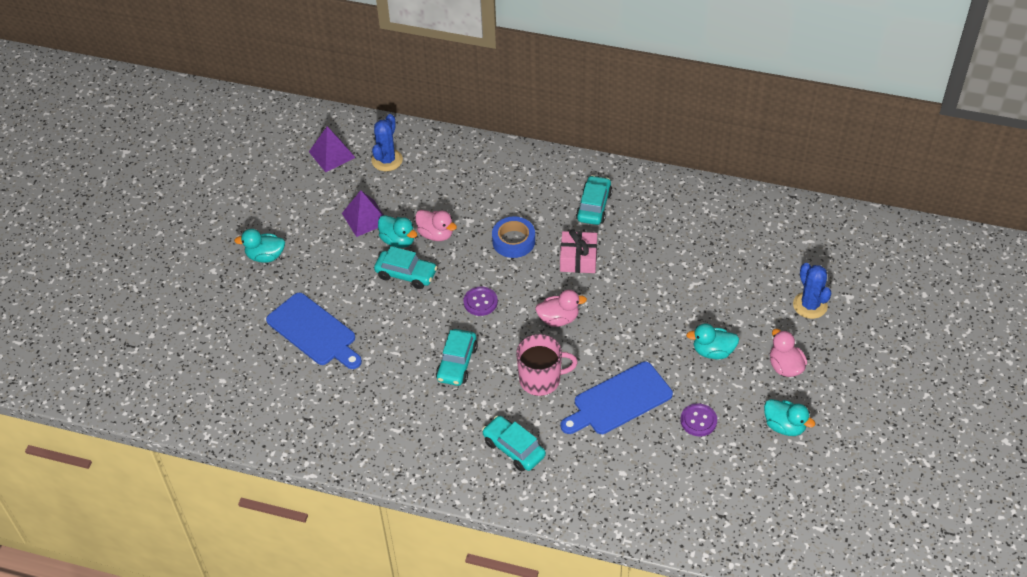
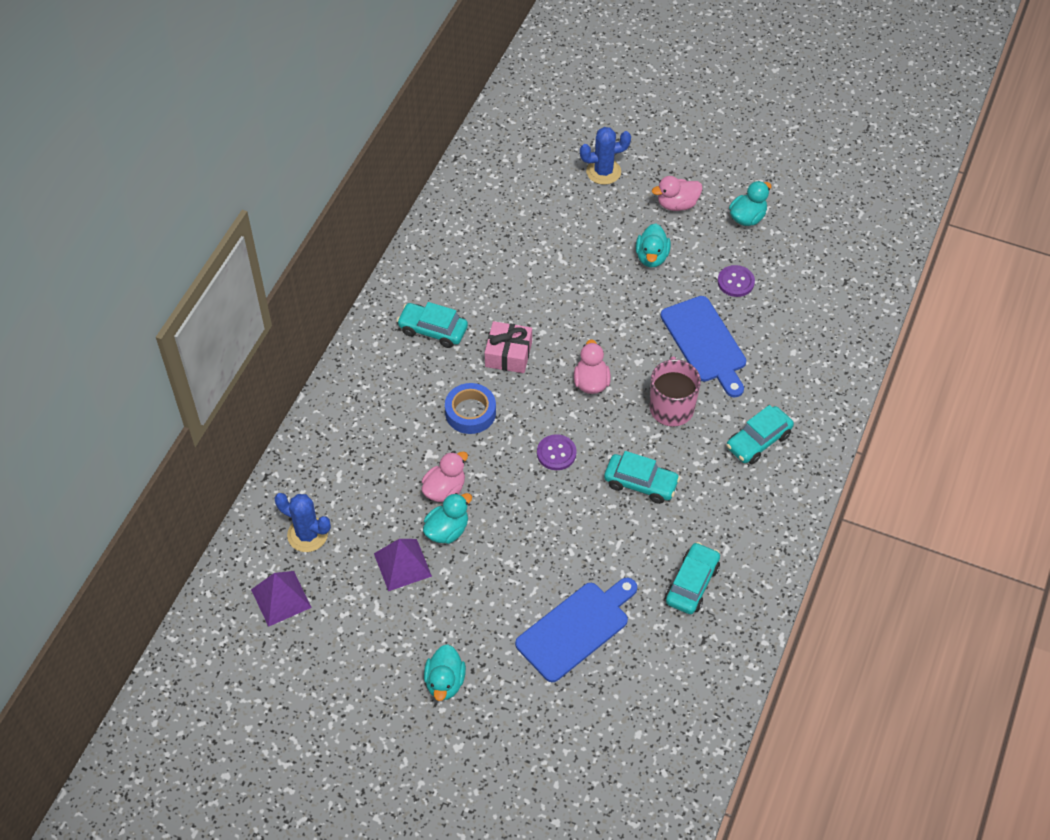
camera: 85 degrees left, 5 degrees up
(406, 274) = (502, 525): turquoise car -> turquoise car (692, 584)

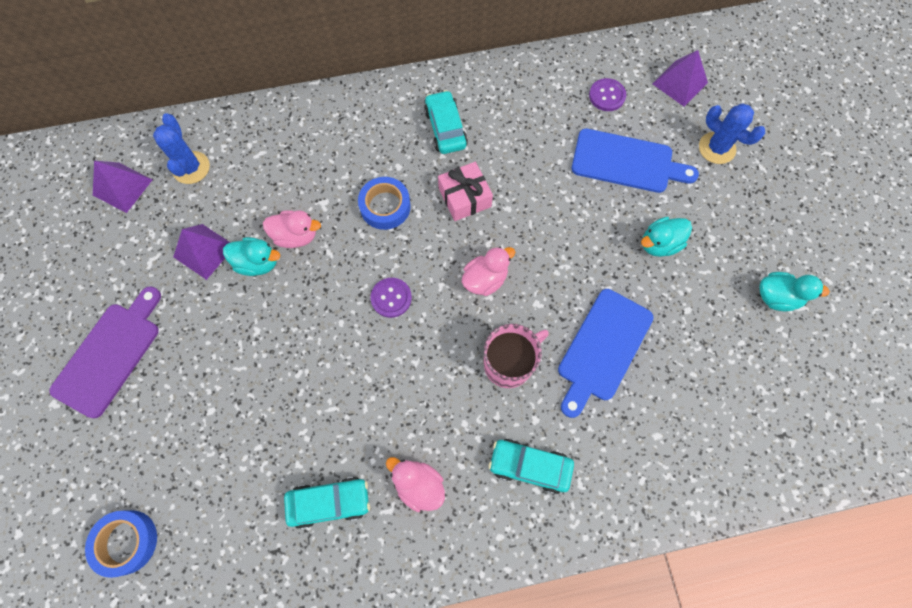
camera: 55 degrees right, 15 degrees up
(445, 682) = (110, 354): turquoise duck -> purple cutting board
(528, 156) = (679, 83): none -> purple pyramid
(576, 628) = (222, 428): blue cutting board -> blue cutting board (627, 162)
(621, 742) = (126, 542): none -> blue tape
(641, 483) = (408, 388): turquoise car -> none
(677, 204) = (736, 228): pink duck -> pink duck (418, 485)
(735, 282) = (693, 332): purple button -> purple button (607, 96)

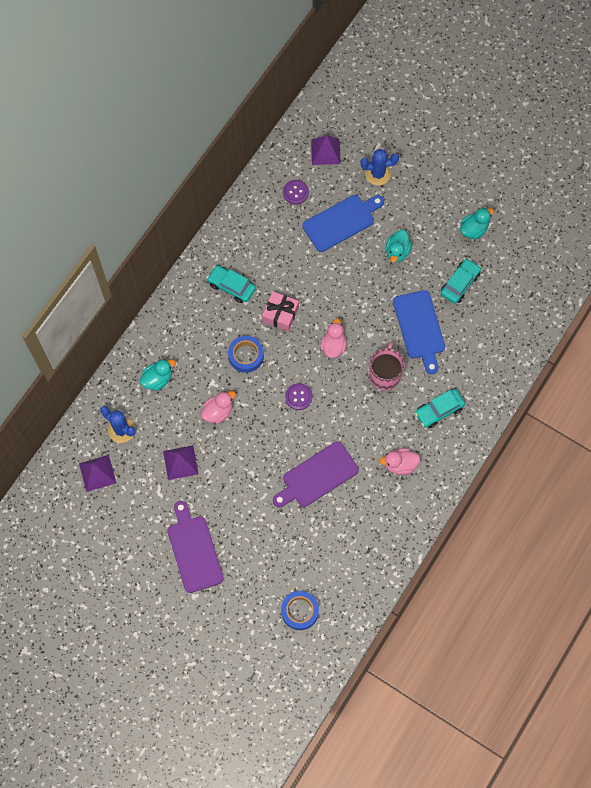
camera: 45 degrees left, 0 degrees up
(257, 263) = (214, 442): turquoise duck -> turquoise duck (158, 379)
(316, 404) = (317, 476): none -> purple cutting board
(329, 502) = (369, 509): turquoise car -> turquoise car (459, 284)

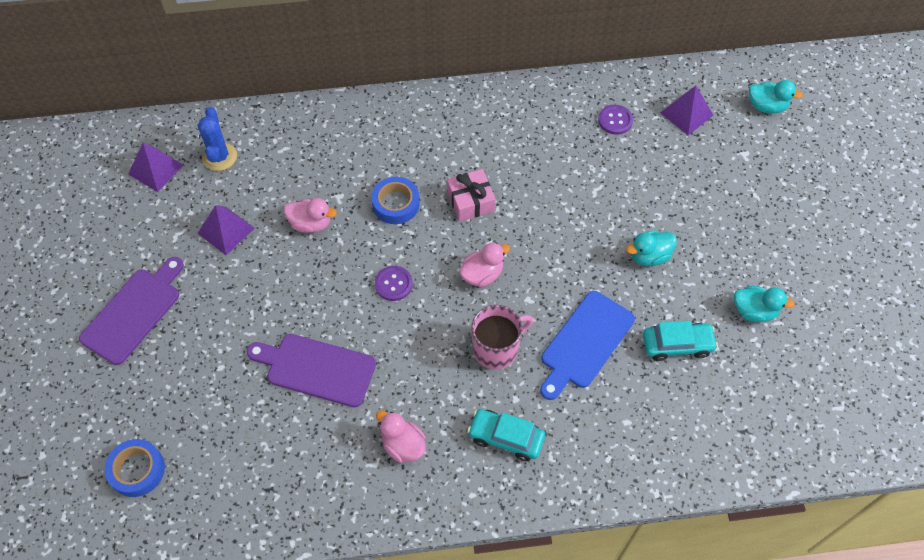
camera: 50 degrees right, 10 degrees down
(158, 379) = (301, 149): turquoise duck -> turquoise duck (766, 106)
(231, 286) = (459, 139): turquoise car -> none
(341, 222) = (627, 181): blue cutting board -> none
(378, 174) = (714, 175): blue cactus -> none

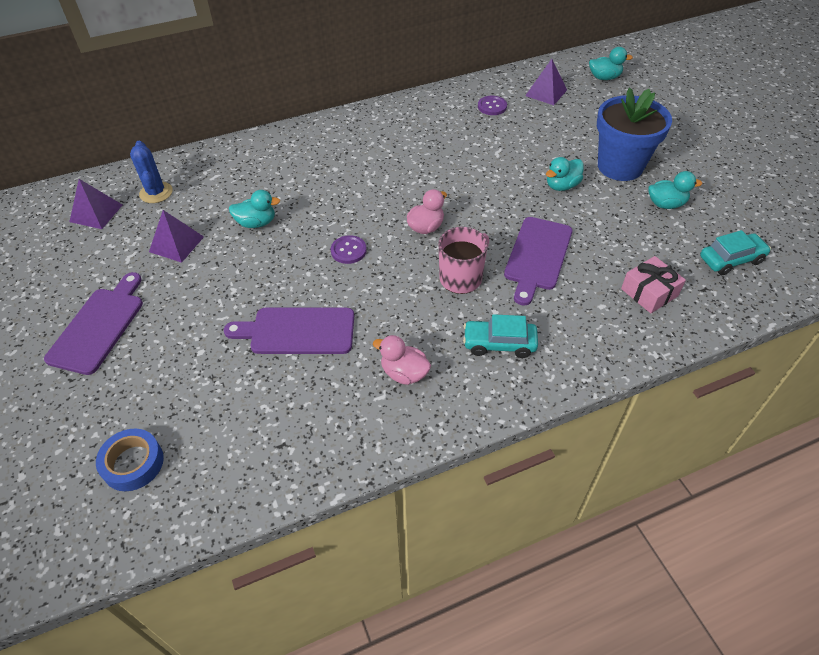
camera: 15 degrees left, 10 degrees down
(311, 223) = (256, 223): pink duck -> turquoise duck
(396, 204) = (329, 194): blue tape -> none
(470, 201) = (395, 180): pink gift -> pink gift (649, 292)
(585, 343) = (537, 256): blue cutting board -> purple cutting board
(677, 345) = (616, 240): turquoise car -> turquoise car (731, 260)
(726, 245) = (620, 166): none -> blue flower pot

